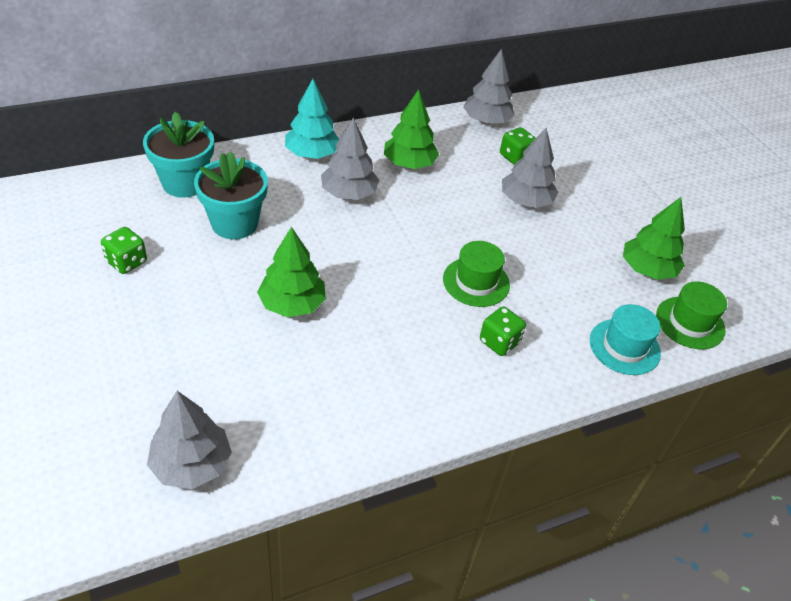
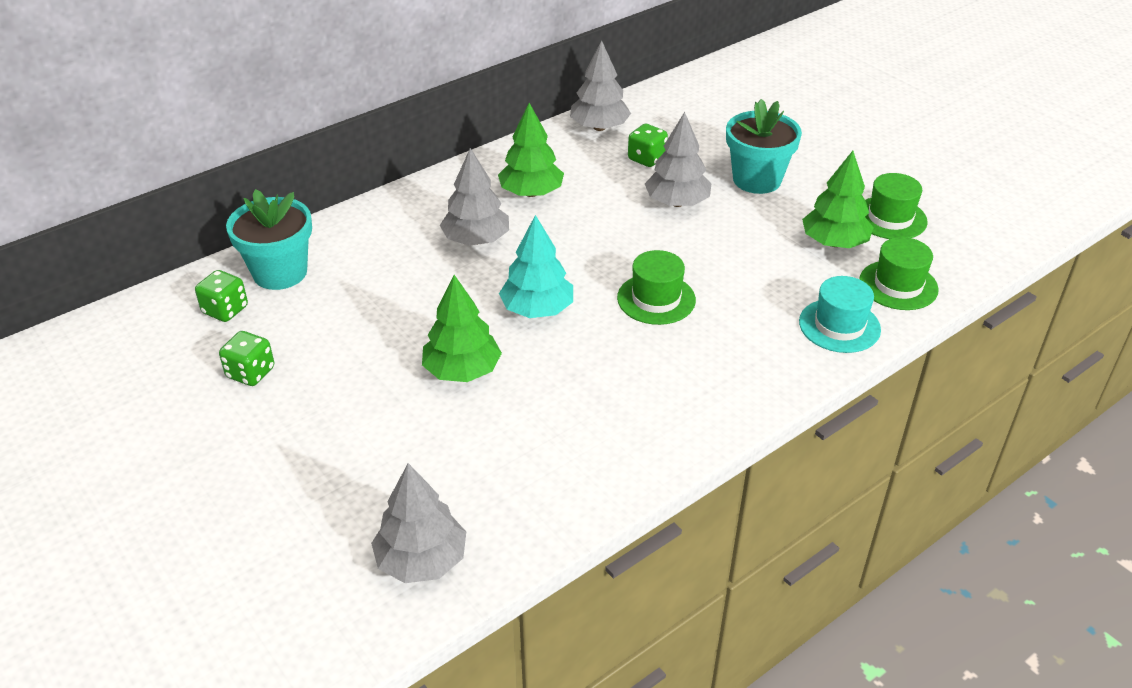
camera: 10 degrees left, 5 degrees down
(234, 223) = (358, 302): turquoise flower pot -> turquoise flower pot (757, 180)
(312, 154) = (415, 207): turquoise tree -> turquoise tree (537, 309)
(499, 342) = (705, 354): green dice -> green dice (225, 310)
(704, 259) = (890, 218): none -> green hat

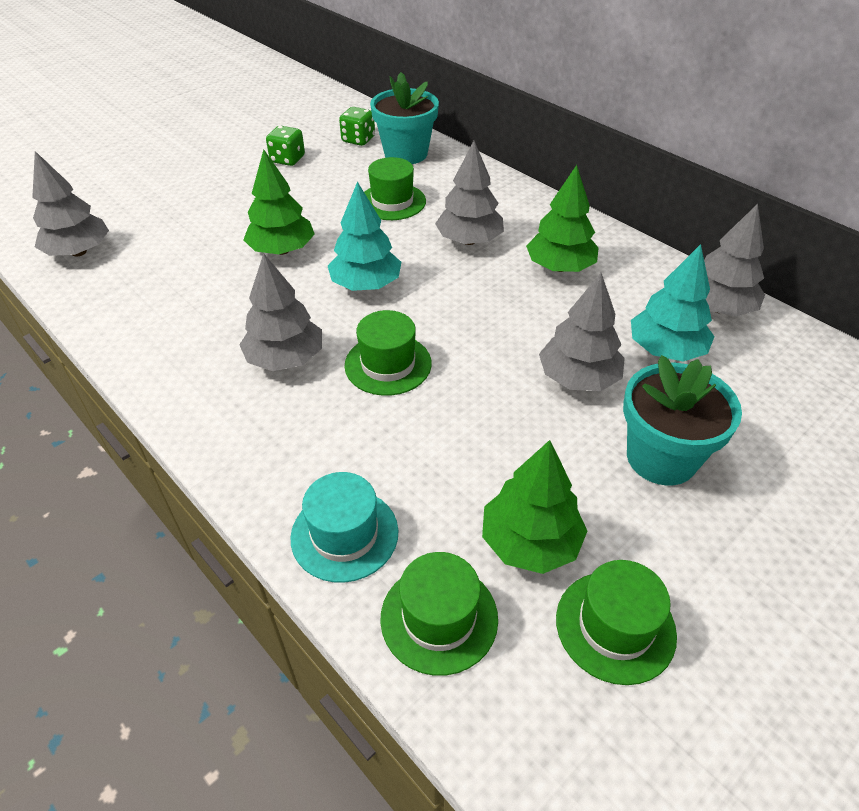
camera: 85 degrees right, 5 degrees up
(386, 287) = (392, 202): none -> green hat
(645, 362) = (285, 359): none -> grey tree
(646, 159) = (665, 349): green dice -> turquoise tree

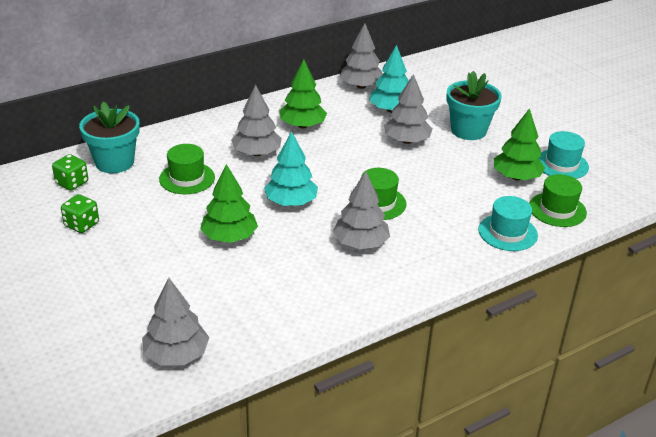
camera: 80 degrees left, 10 degrees down
(615, 626) = (561, 164): green hat -> turquoise hat

